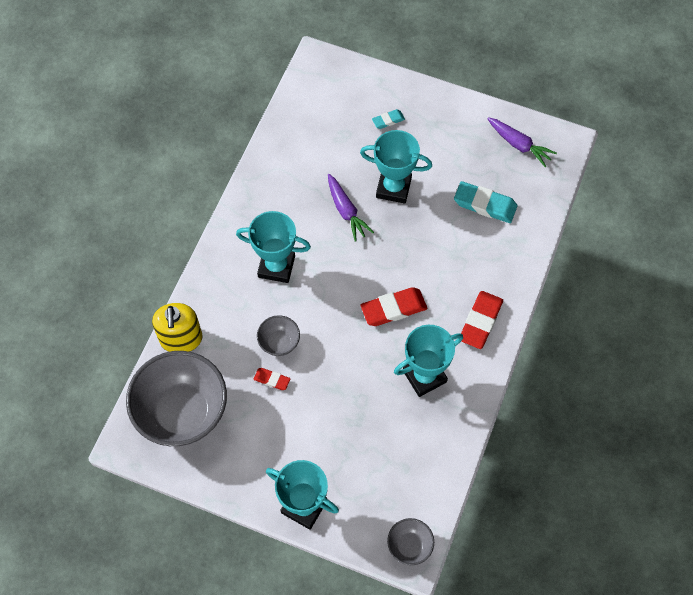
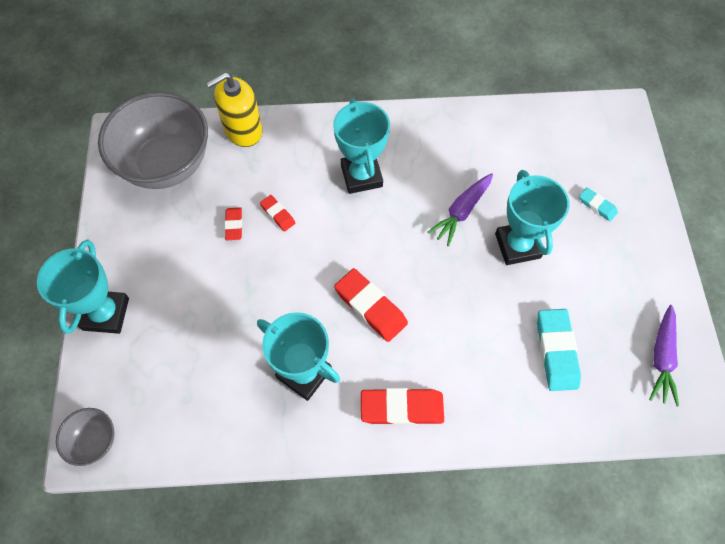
camera: 65 degrees right, 0 degrees up
(279, 343) = (278, 214): grey bowl -> red eraser

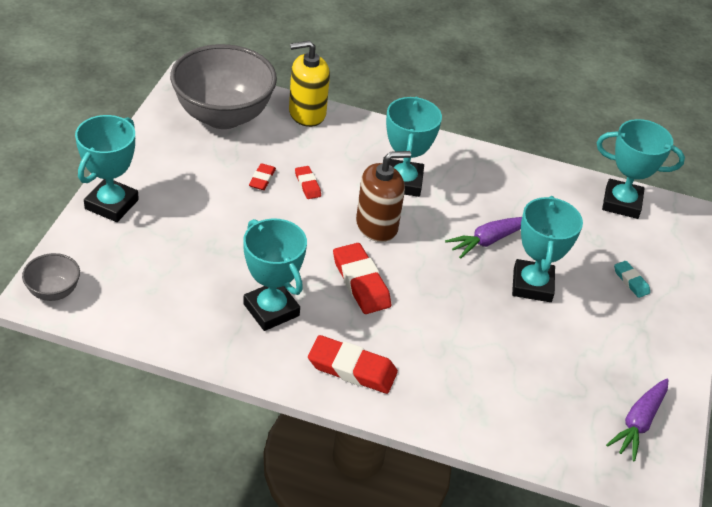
camera: 15 degrees right, 20 degrees down
(358, 236) = (377, 226): none -> brown soap dispenser
(556, 121) = (621, 203): none -> turquoise trophy
(556, 351) = (530, 379): turquoise eraser -> none

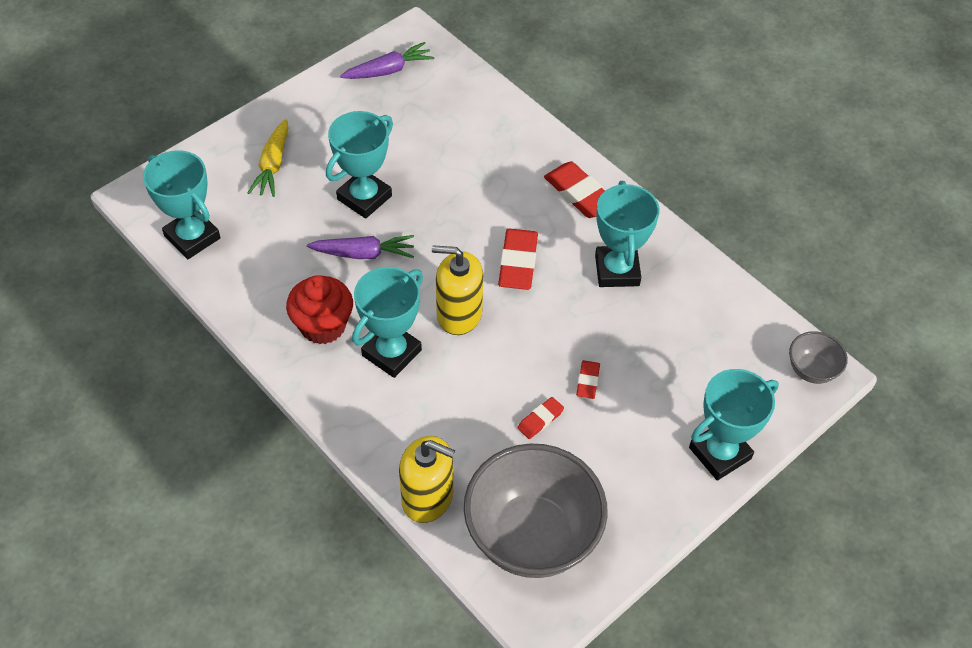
camera: 145 degrees left, 10 degrees up
(307, 185) = (496, 392): red eraser -> red eraser (587, 381)
(377, 226) = (459, 313): brown soap dispenser -> yellow soap dispenser
(467, 181) = (323, 325): none -> red cupcake
(631, 281) = (273, 165): turquoise eraser -> yellow carrot

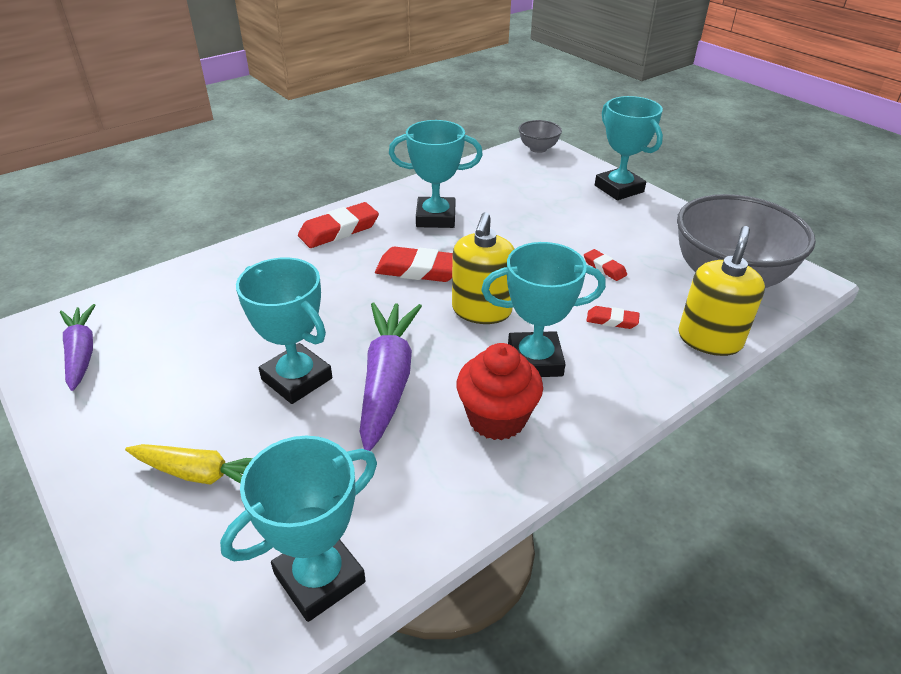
camera: 85 degrees left, 15 degrees down
(363, 254) = (388, 381): purple carrot -> purple carrot, size x1.54
(391, 353) = (535, 360): turquoise trophy -> turquoise trophy turned 45 degrees counterclockwise
(587, 381) = (559, 241): red eraser -> red eraser (612, 320)

